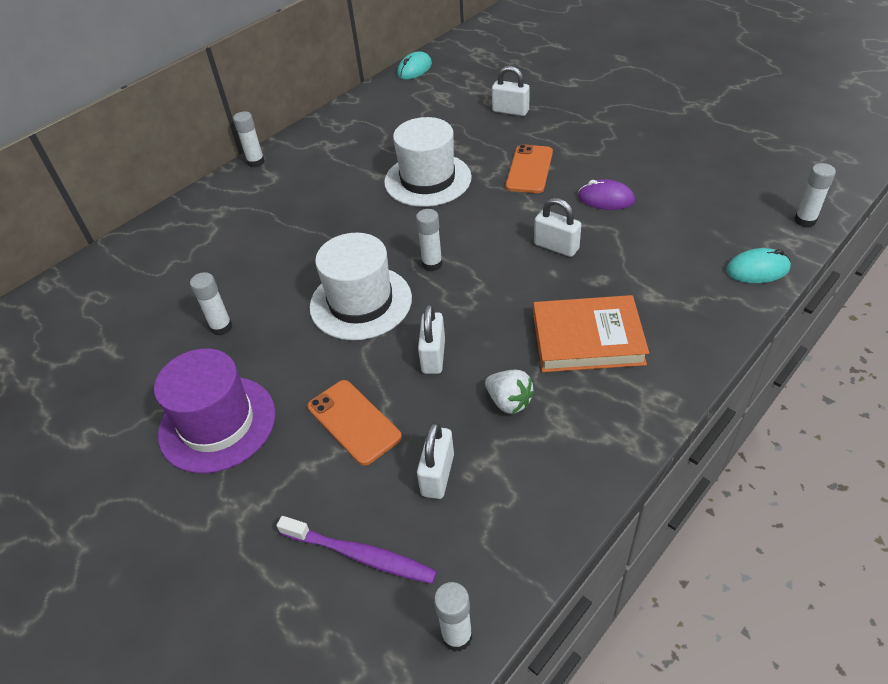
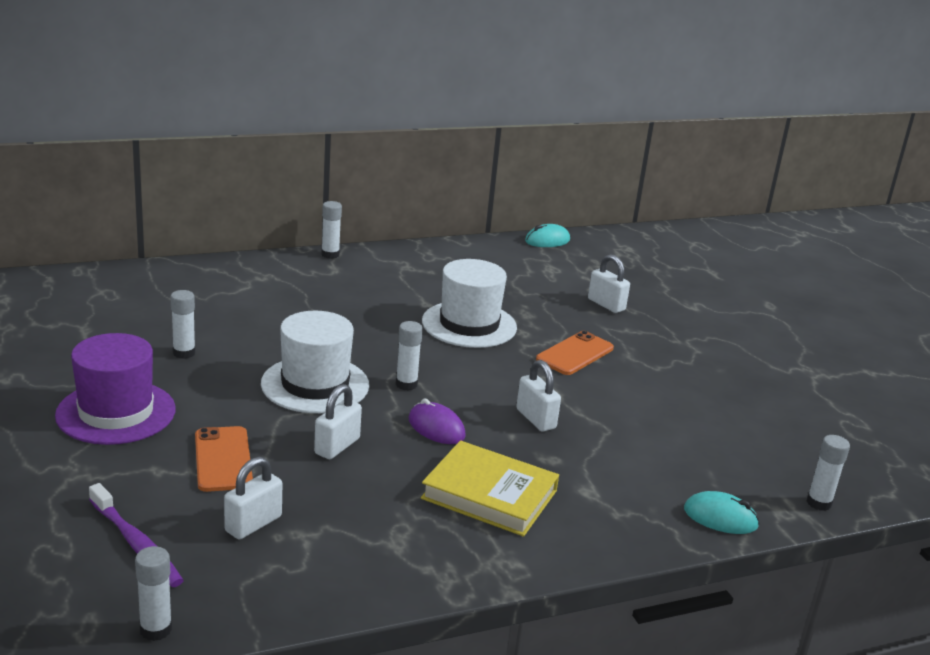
camera: 20 degrees right, 20 degrees down
(509, 402) = (368, 505): white strawberry -> none
(587, 338) = (489, 494): orange book -> yellow book
(606, 199) = (625, 404): purple mouse -> purple mouse (436, 428)

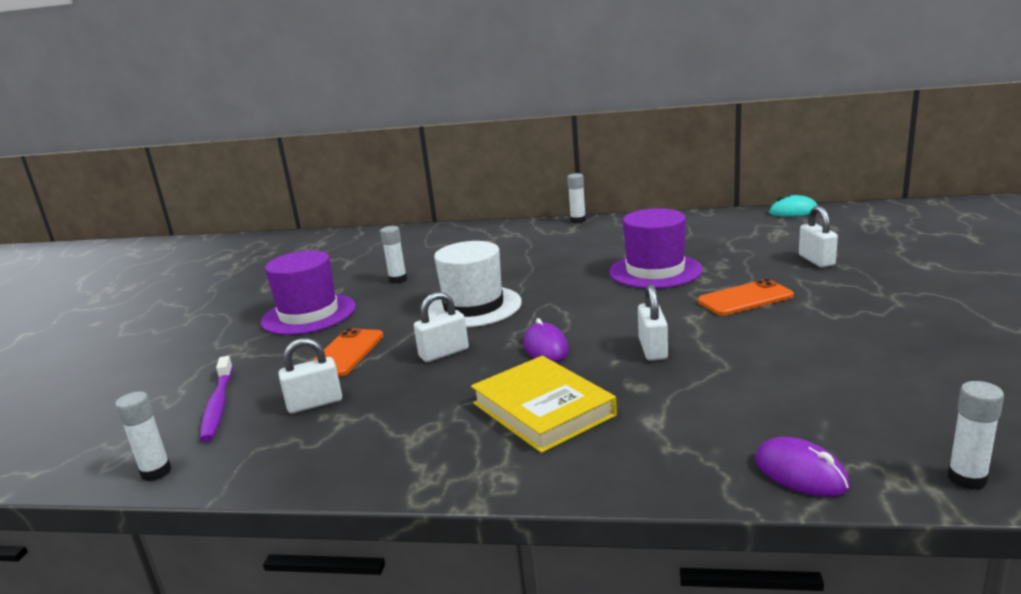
camera: 35 degrees right, 5 degrees down
(406, 384) = (552, 312): white glue stick -> none
(469, 324) = (655, 271): white hat -> purple hat
(720, 518) = (800, 473): turquoise mouse -> purple mouse

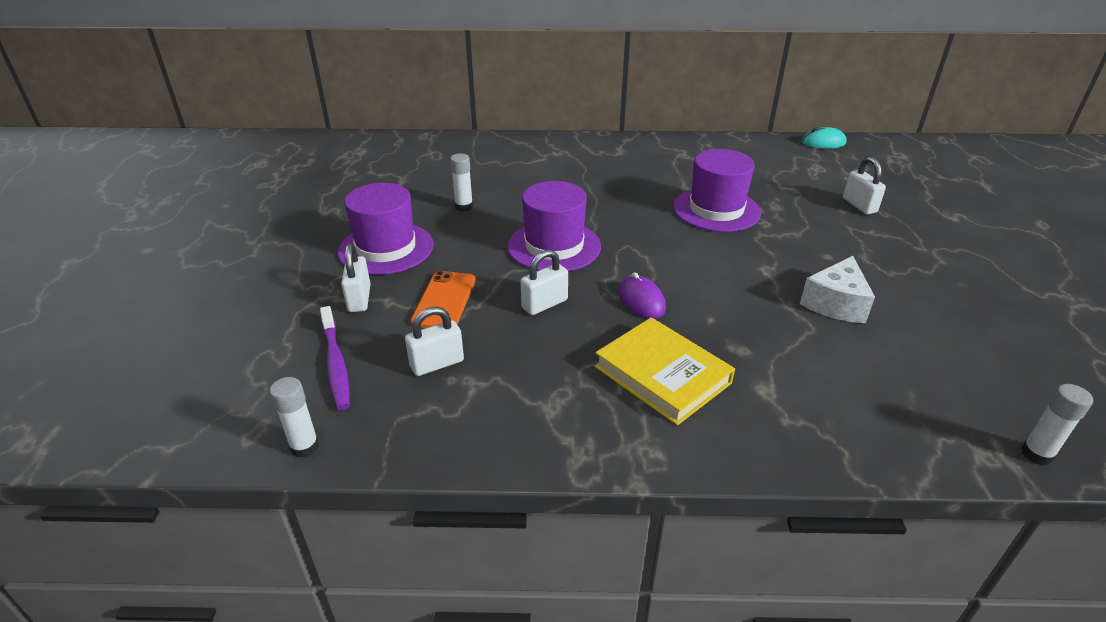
camera: 10 degrees left, 15 degrees up
(473, 307) = (554, 246): white hat -> purple hat
(578, 221) = (622, 139): white glue stick -> none
(653, 349) = (741, 306): white padlock -> white padlock (359, 299)
(745, 298) = (808, 248): orange phone -> none
(760, 344) = (836, 303): none -> white cheese
(800, 473) = (905, 448): purple mouse -> none

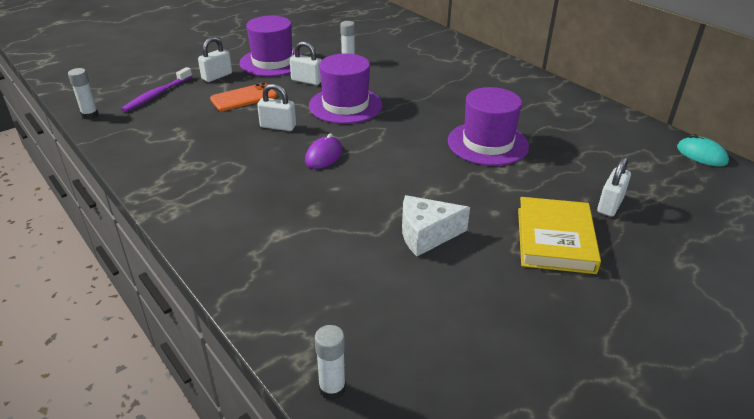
camera: 50 degrees right, 0 degrees up
(437, 363) = (185, 119): white padlock -> white padlock (307, 81)
(662, 375) = (251, 190): yellow book -> yellow book (555, 239)

